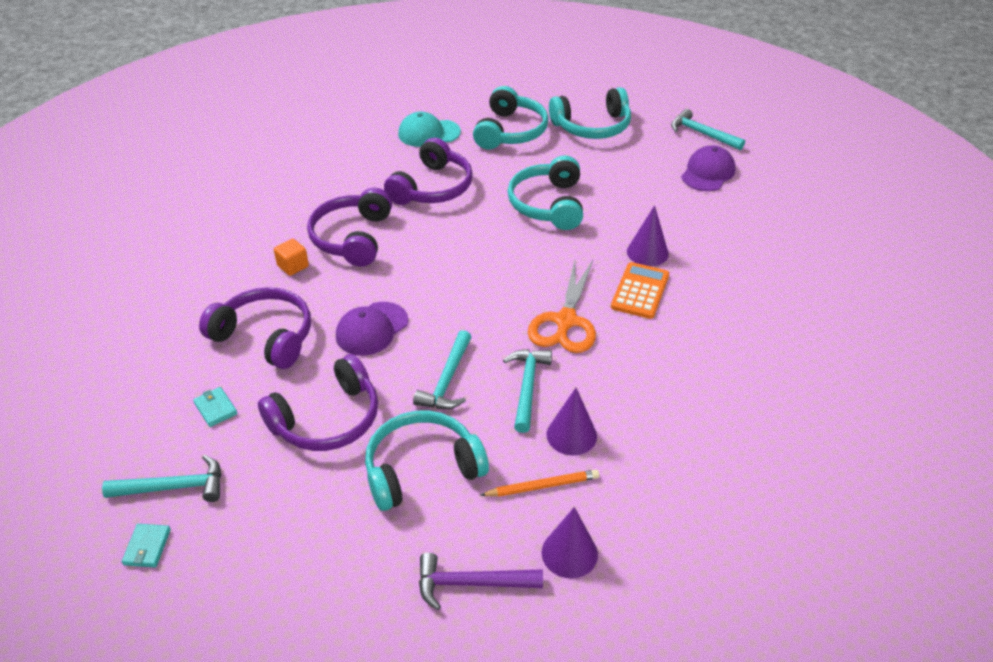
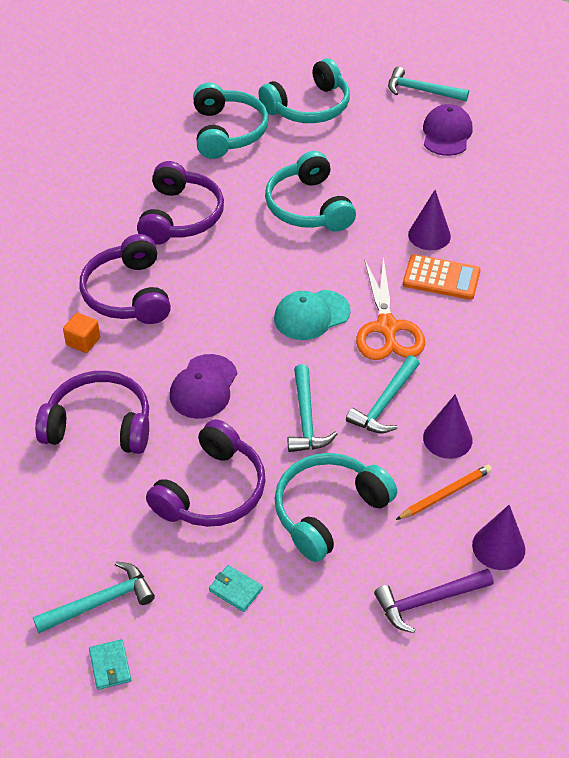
camera: 20 degrees left, 5 degrees up
(215, 408) = (94, 513): turquoise wallet -> turquoise wallet (235, 590)
(429, 133) = (142, 153): turquoise cap -> turquoise cap (311, 315)
(527, 387) = (384, 403): turquoise hammer -> turquoise hammer turned 135 degrees counterclockwise
(640, 291) = (441, 278): orange calculator -> orange calculator turned 105 degrees clockwise

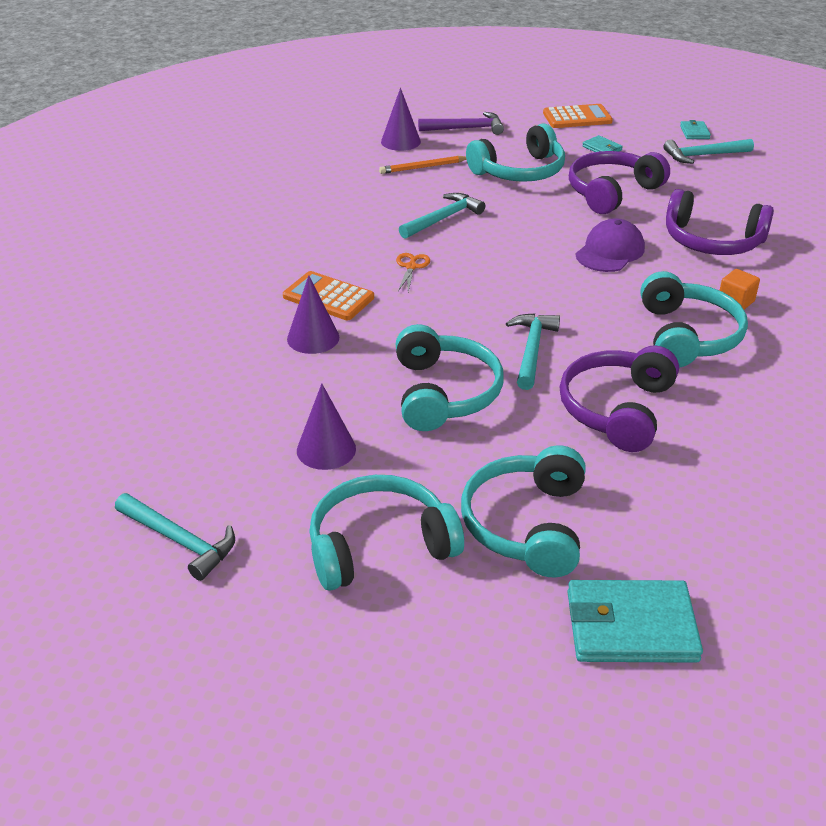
camera: 165 degrees left, 10 degrees down
(128, 294) = (687, 336): purple headphones -> turquoise headphones
(162, 93) = (630, 626): none -> turquoise wallet
(282, 671) = (577, 117): none -> orange calculator
(306, 419) = (519, 219): turquoise hammer -> turquoise hammer (532, 350)
(311, 315) = (484, 287): turquoise cap -> none
(387, 327) = (411, 267): orange scissors -> orange scissors, size x0.48
(446, 134) = (197, 459): purple cap -> none
(447, 438) = (401, 193): purple cone -> purple cone (326, 449)

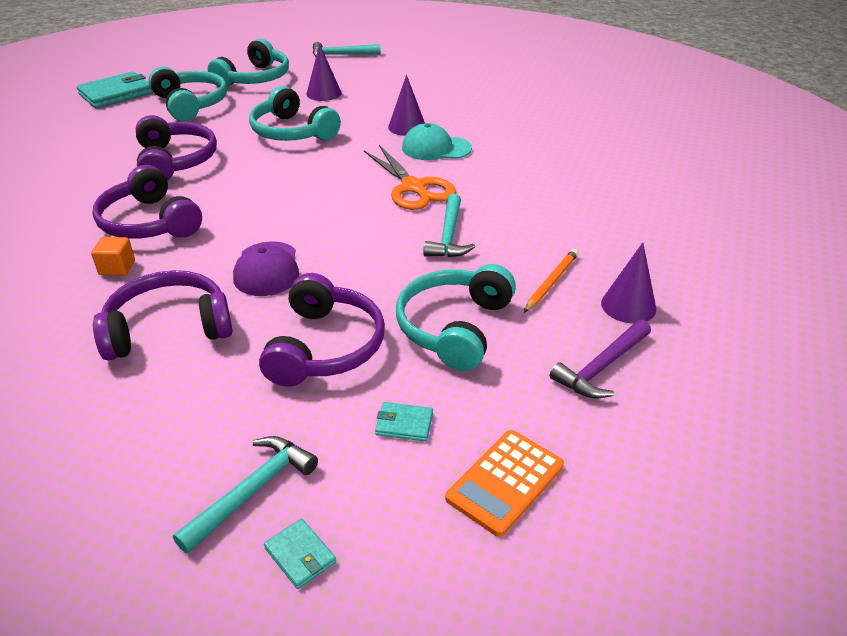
camera: 140 degrees right, 0 degrees up
(328, 297) = (436, 148): orange calculator -> turquoise cap
(411, 267) = (413, 187): orange scissors -> orange scissors, size x2.07
(532, 350) = (261, 171): turquoise hammer -> none
(687, 336) = (149, 222): turquoise headphones -> purple headphones

